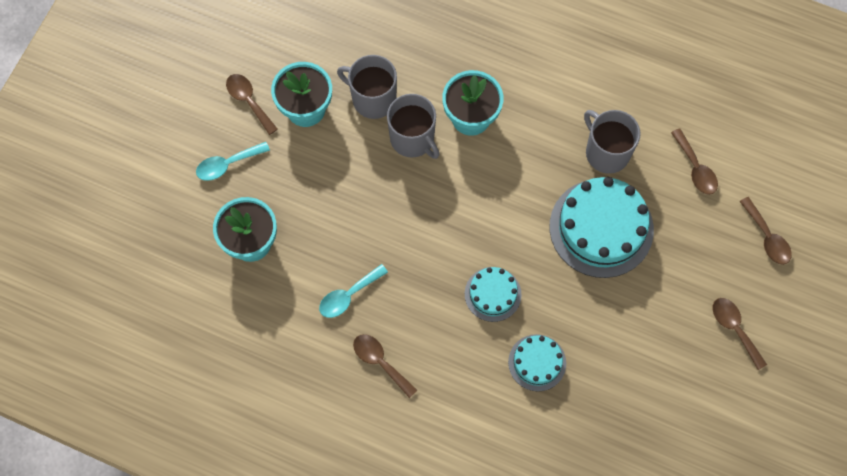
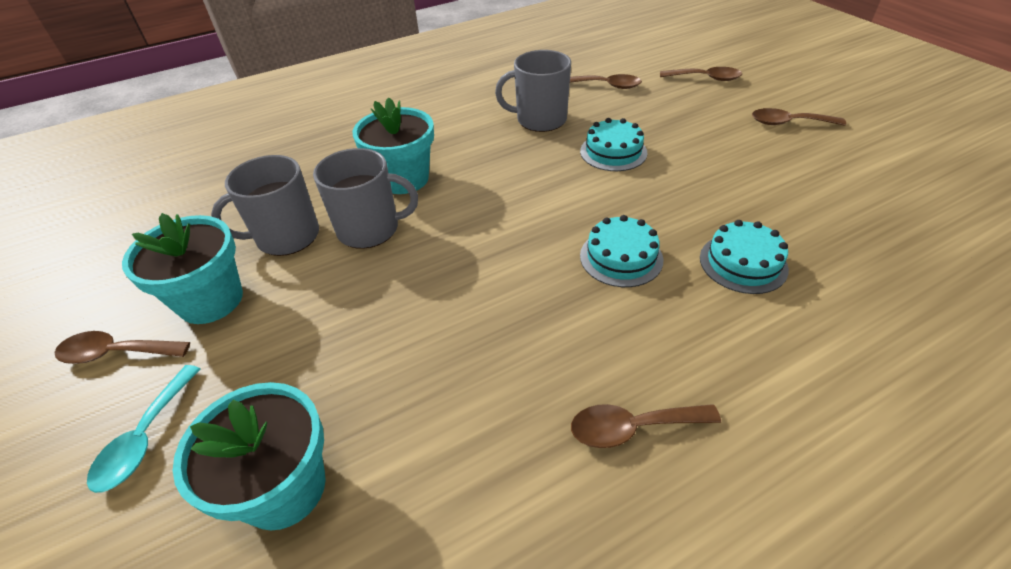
camera: 50 degrees left, 25 degrees down
(348, 295) = (494, 405): turquoise spoon -> none
(601, 228) = (613, 152): turquoise cake -> turquoise cake, size x0.54

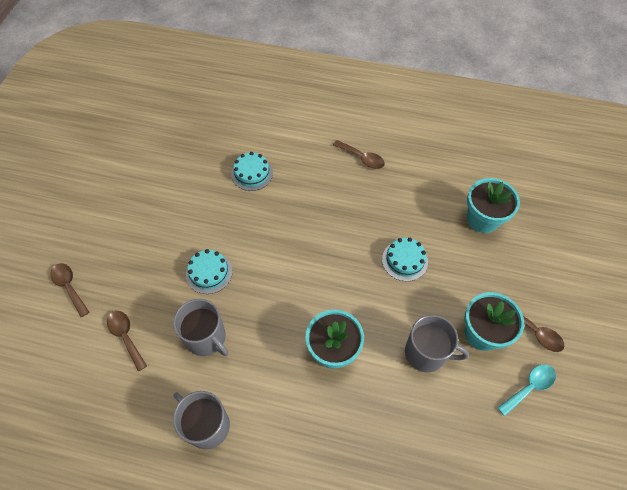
camera: 140 degrees left, 15 degrees up
(145, 438) = (527, 274): turquoise spoon -> turquoise spoon (529, 387)
(370, 229) = (380, 321): grey mug -> grey mug (207, 425)
(621, 257) = (290, 211): turquoise cake -> turquoise cake (405, 260)
(788, 123) = (105, 215): brown spoon -> none

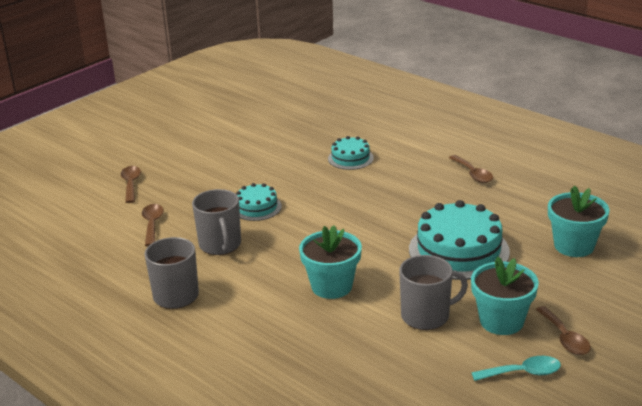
camera: 30 degrees right, 30 degrees down
(405, 260) = (458, 250): turquoise cake -> turquoise cake, size x1.86
(426, 353) = (426, 316): grey mug -> grey mug turned 60 degrees counterclockwise

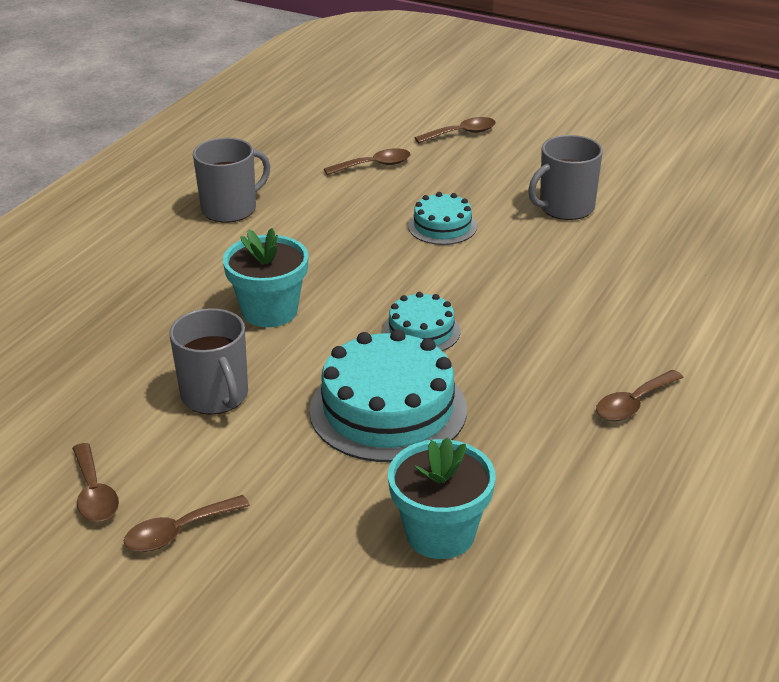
camera: 75 degrees right, 5 degrees up
(220, 245) = (343, 217): grey mug -> grey mug (565, 207)
(350, 158) = (619, 279): turquoise cake -> turquoise cake (421, 331)
(501, 321) = (212, 465): turquoise flower pot -> none
(523, 373) = (94, 493): turquoise spoon -> brown spoon

